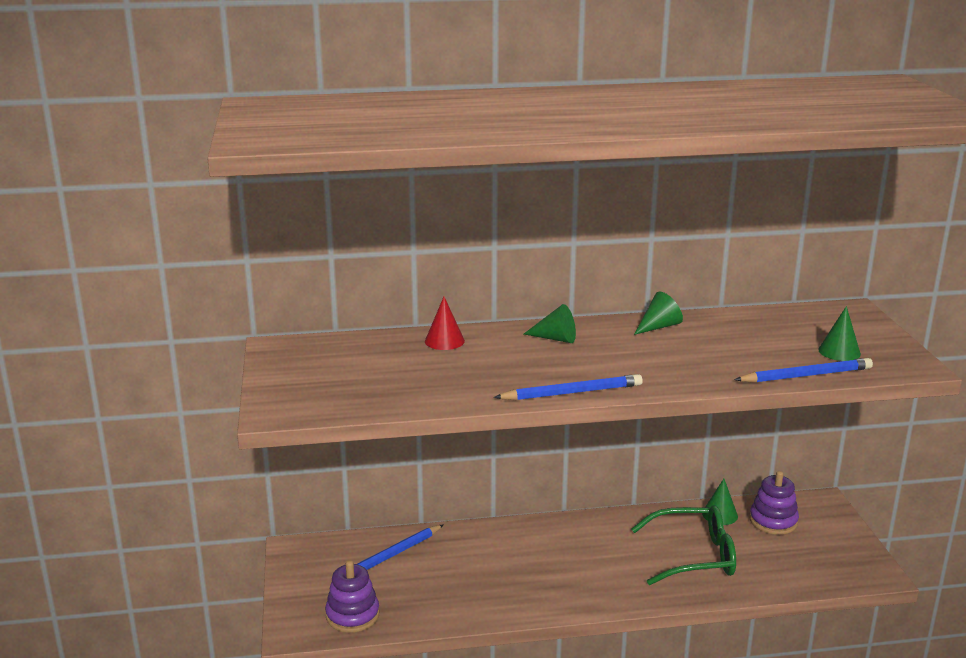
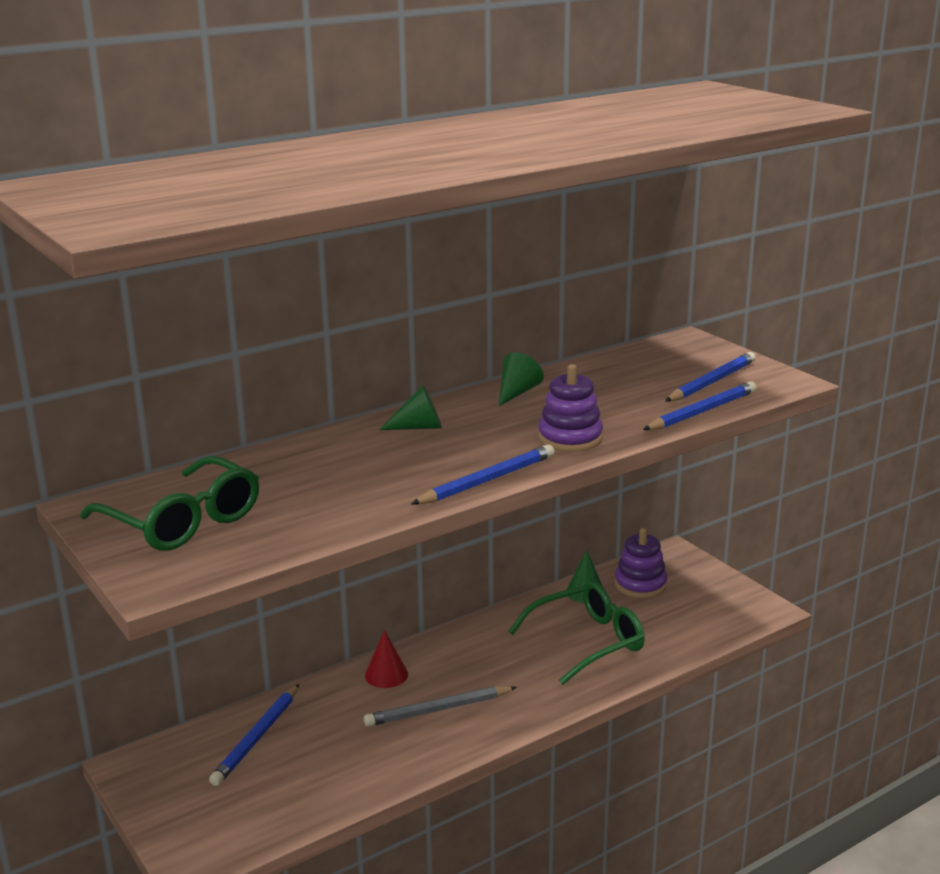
camera: 25 degrees left, 0 degrees up
(328, 372) = (183, 521): none -> green glasses
(352, 615) = (254, 820): purple stacking toy -> purple stacking toy (570, 438)
(444, 341) = (294, 456): red cone -> red cone (386, 675)
(536, 575) = (438, 710): none -> grey pencil
(839, 351) = (711, 382): green cone -> blue pencil

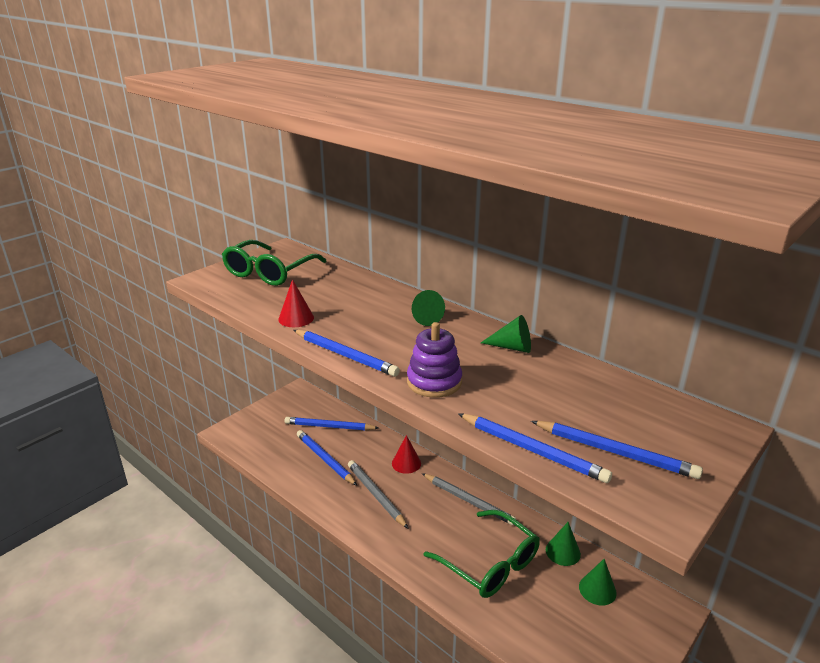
camera: 75 degrees right, 5 degrees up
(336, 750) = (325, 459): none -> blue pencil
(365, 506) = (296, 318): none -> red cone
(482, 637) = (468, 501): none -> grey pencil
(640, 584) = (597, 589): purple stacking toy -> green cone

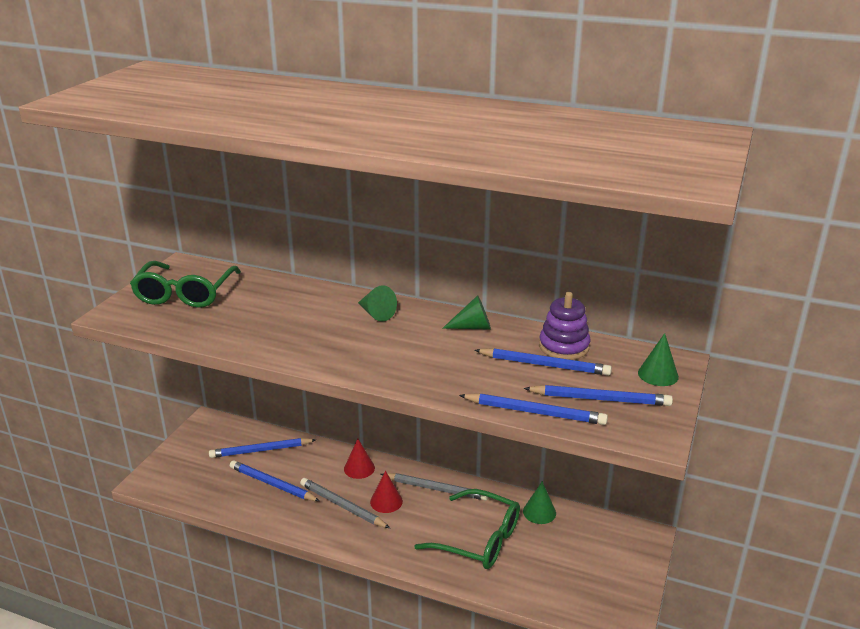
camera: 20 degrees left, 0 degrees up
(296, 318) = (247, 337): red cone -> red cone (386, 501)
(345, 355) = (322, 364): blue pencil -> blue pencil (544, 365)
(434, 382) = (420, 372): purple stacking toy -> purple stacking toy (564, 346)
(597, 589) = (580, 536): green cone -> green cone (658, 374)

